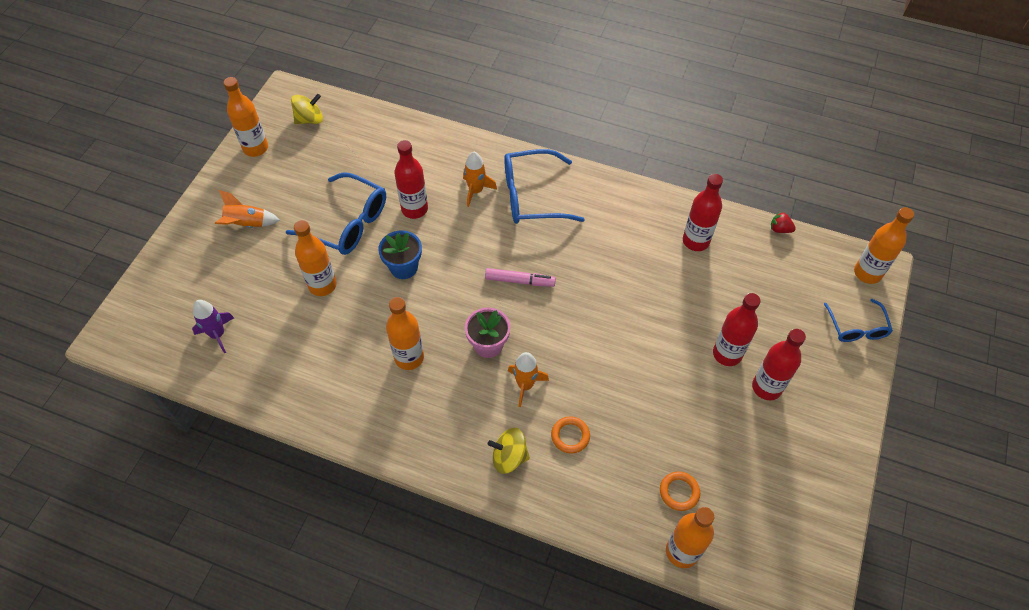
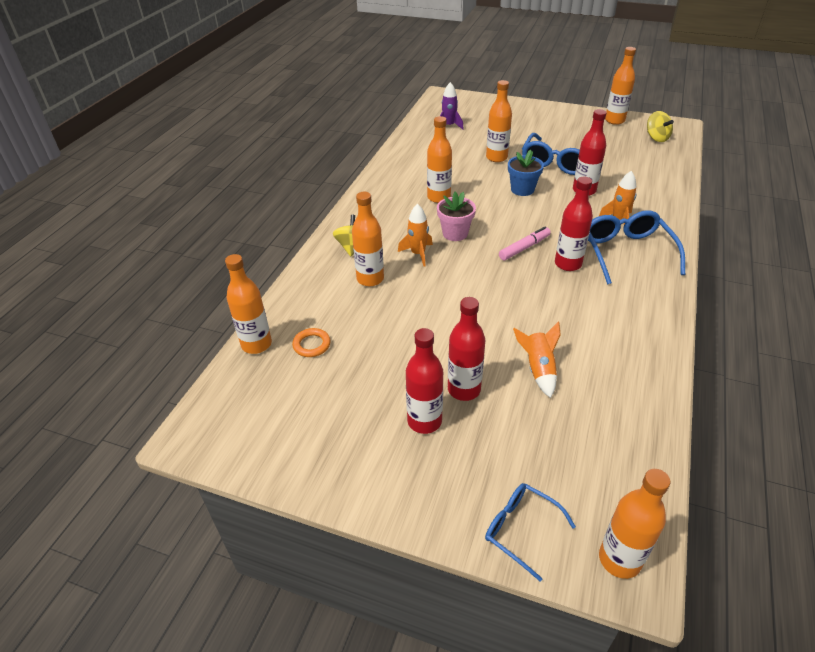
camera: 90 degrees right, 15 degrees down
(247, 224) = (542, 125): orange rocket -> orange rocket (538, 369)
(520, 281) = (524, 248): pink marker -> pink marker turned 135 degrees counterclockwise
(570, 436) = (370, 279): orange ring -> orange bottle
(695, 241) = (612, 371): red bottle -> red bottle (568, 264)
(780, 229) = (662, 457): red strawberry -> none
(856, 328) = (520, 529): blue glasses -> blue glasses turned 45 degrees clockwise

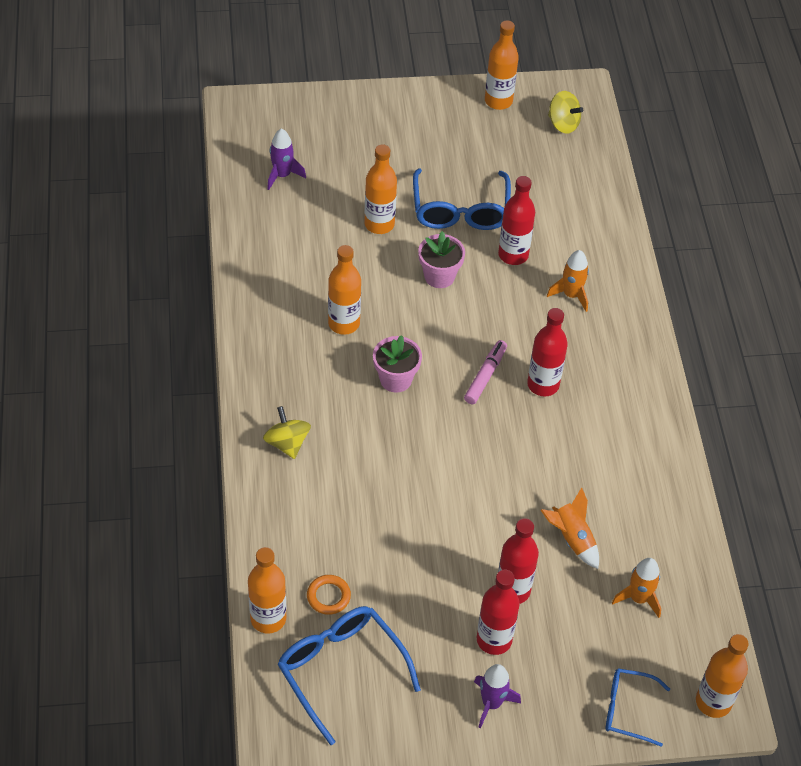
camera: 30 degrees left, 10 degrees up
(370, 279) = (337, 484): orange bottle -> none
(390, 471) = (491, 703): none -> purple rocket
(418, 254) = (369, 426): orange rocket -> orange rocket (638, 598)
(522, 189) = (439, 276): blue flower pot -> pink flower pot
(626, 252) = (598, 345): blue glasses -> blue glasses (340, 670)

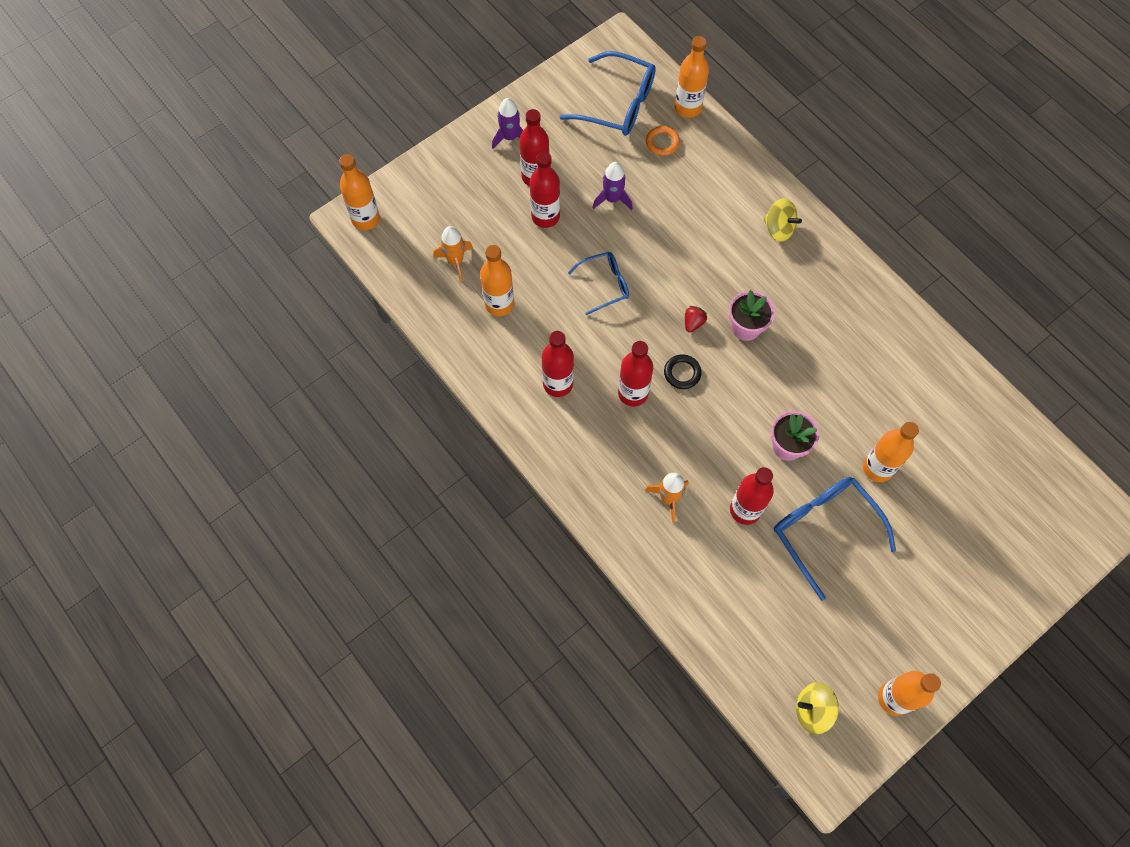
camera: 150 degrees right, 15 degrees up
(282, 175) = (998, 467): purple rocket -> purple rocket (612, 199)
(344, 323) = (823, 351): orange bottle -> orange bottle (499, 304)
(441, 409) = (693, 323): none -> red strawberry
(485, 376) = (682, 373): pink marker -> black ring
(572, 539) = (529, 277): orange rocket -> none
(607, 429) = (558, 384): none -> red bottle
(627, 709) = (420, 182): blue glasses -> blue glasses (605, 284)

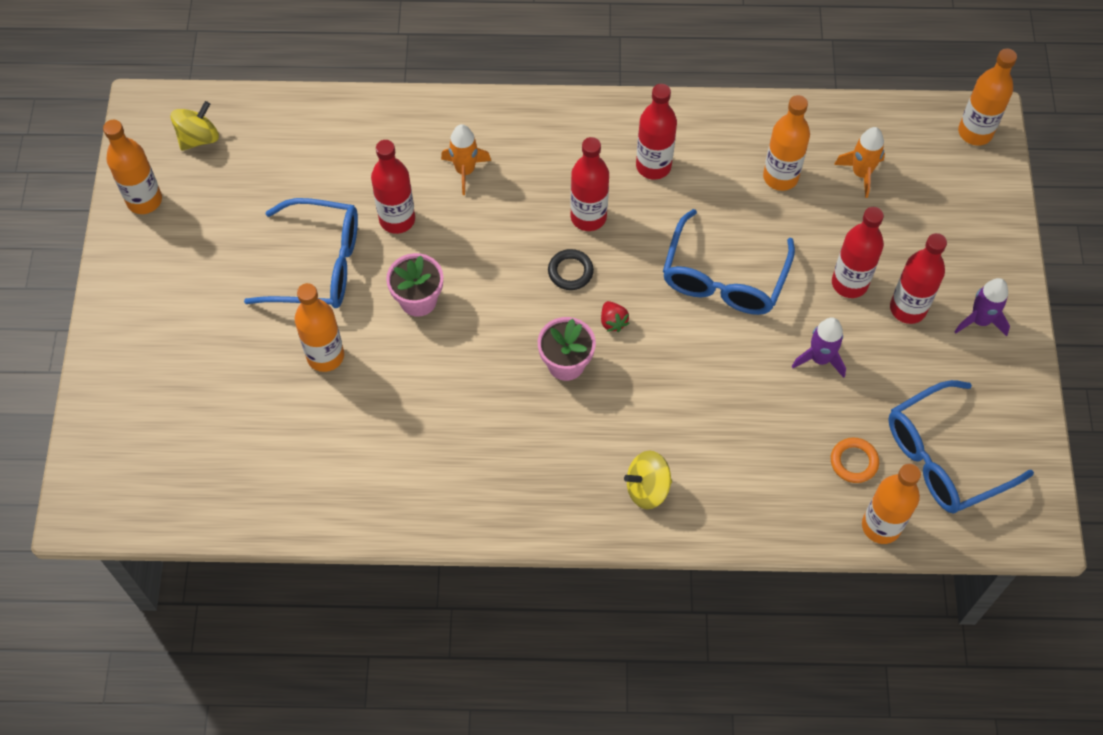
camera: 130 degrees right, 5 degrees down
(605, 284) = (723, 278): blue glasses -> blue glasses, size x1.67

